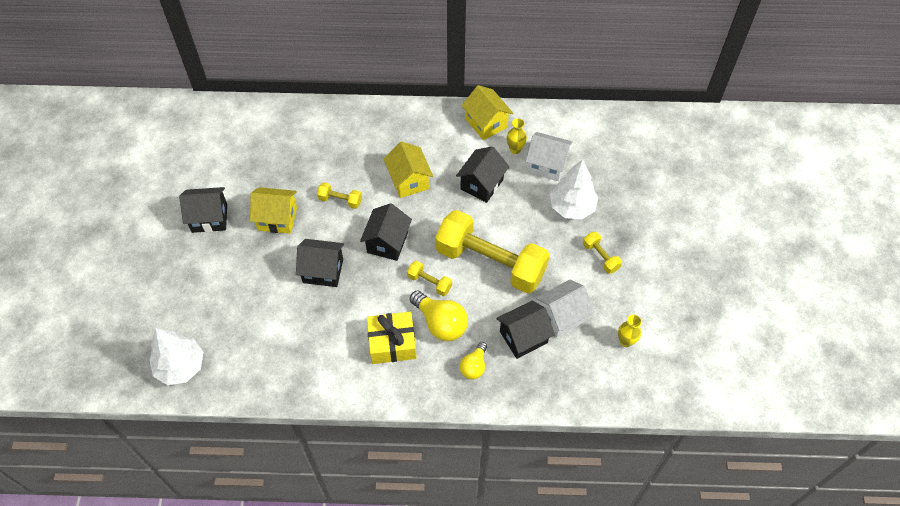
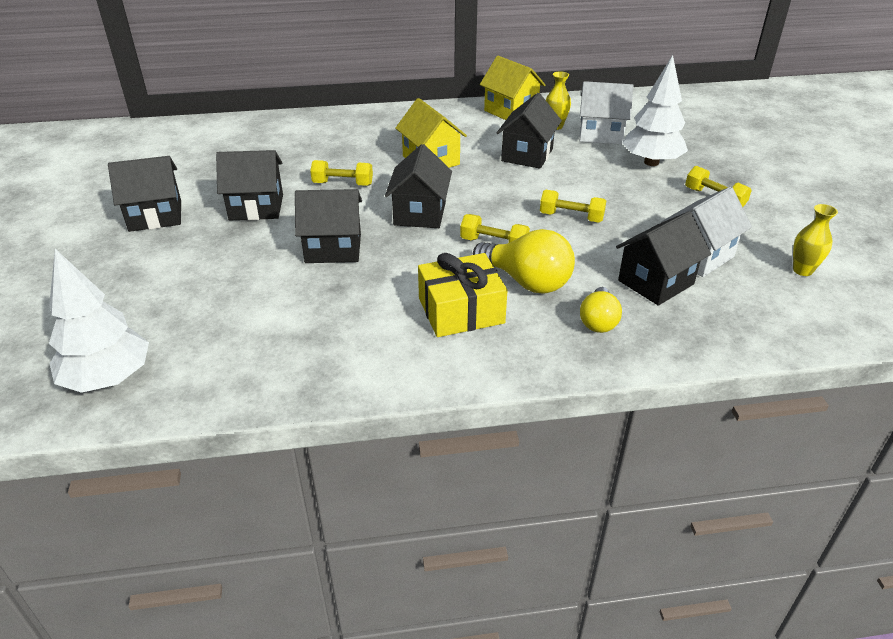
camera: 10 degrees left, 20 degrees down
(277, 218) = (256, 207): yellow house -> black house
(490, 262) = (571, 217): yellow dumbbell -> yellow dumbbell, size x0.41

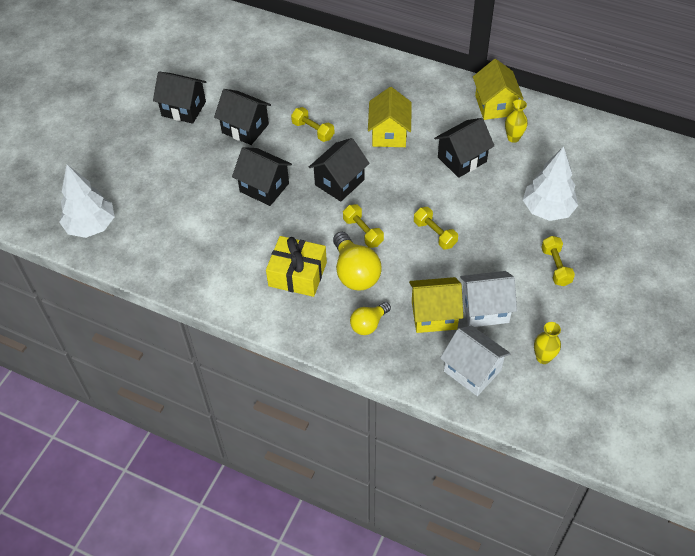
camera: 35 degrees right, 15 degrees up
(600, 134) = (540, 162): white house -> white house (472, 370)
(655, 282) = (434, 315): black house -> yellow house

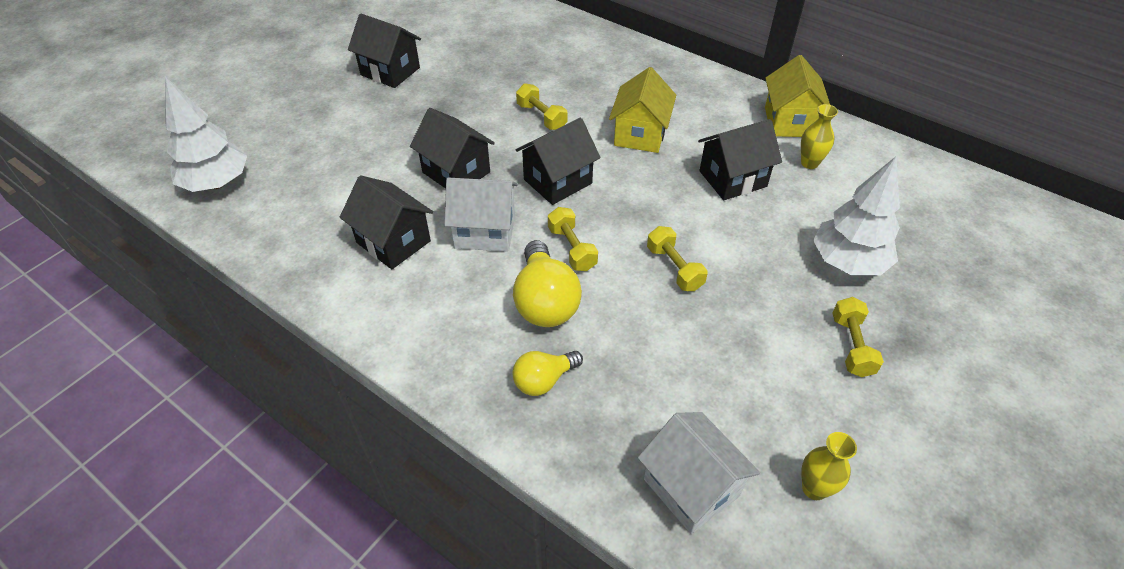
camera: 10 degrees right, 5 degrees down
(245, 128) = (457, 102): black house -> black house (393, 242)
(297, 274) = (462, 289): yellow gift -> none
(434, 315) = (647, 385): yellow house -> none
(485, 309) = (729, 390): white house -> white house (485, 231)

